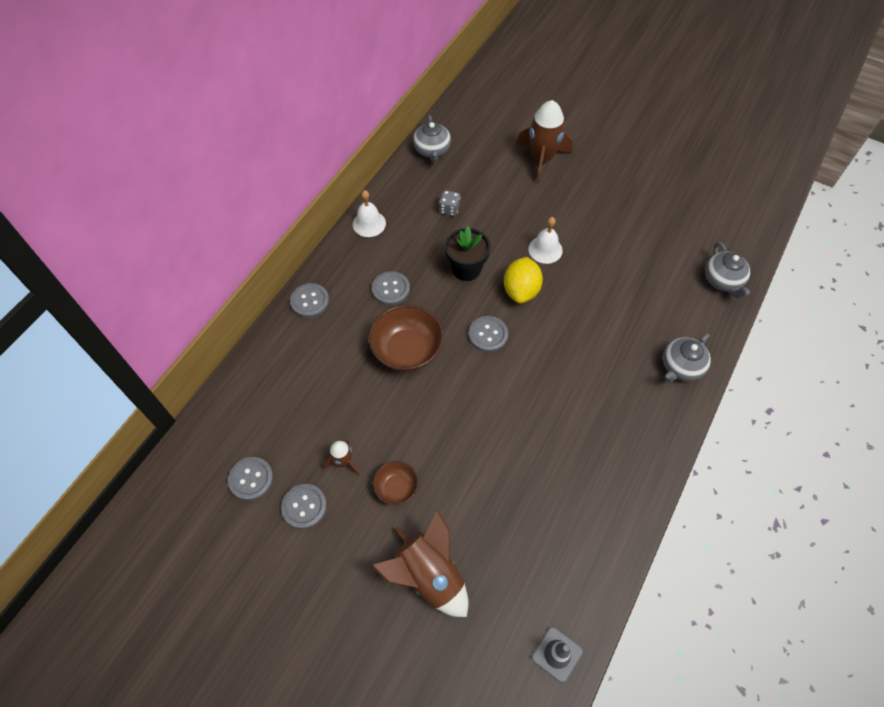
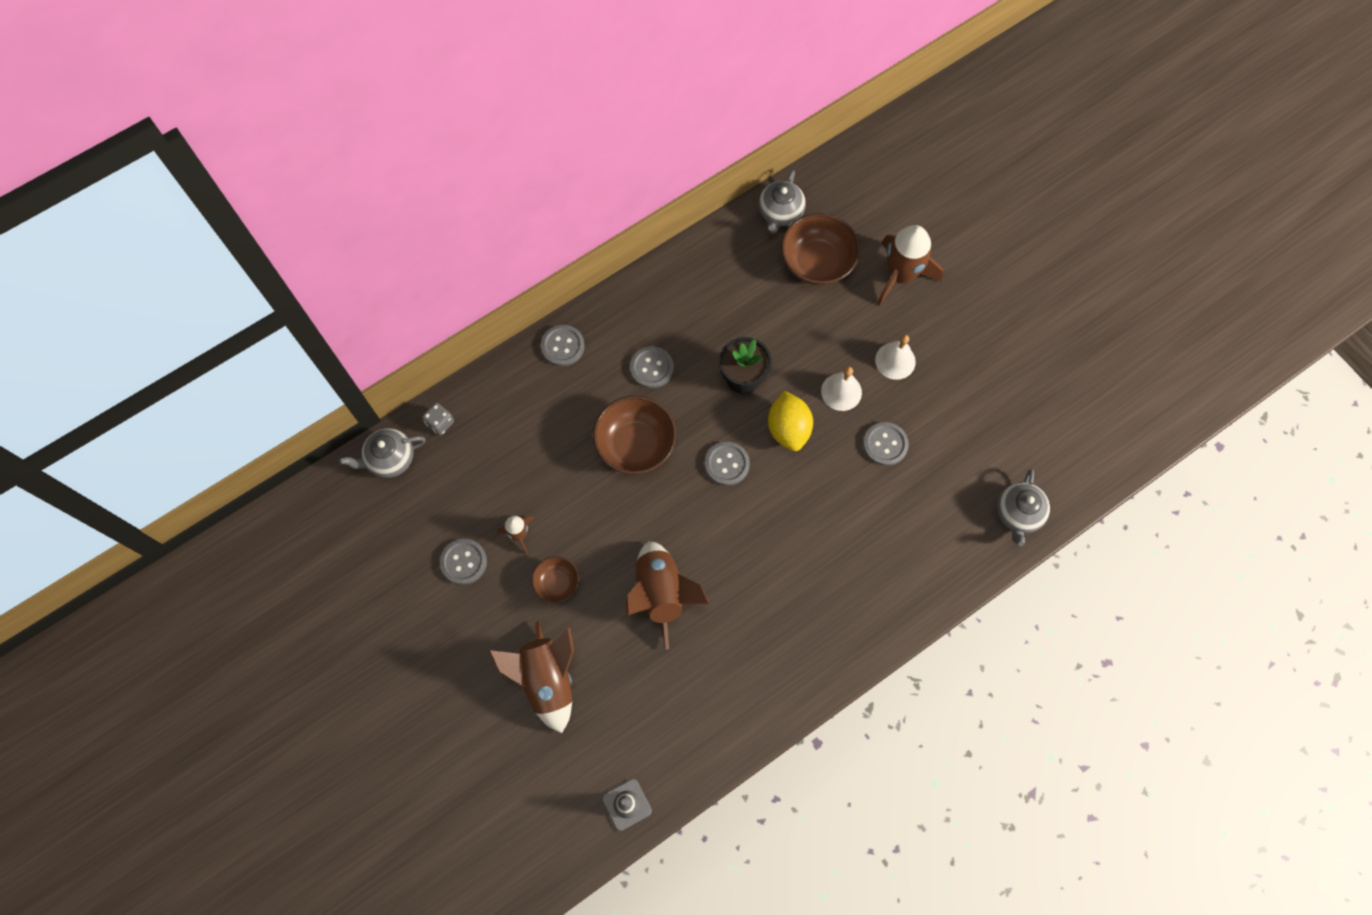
camera: 25 degrees right, 10 degrees up
(251, 479) = (427, 512): grey button -> grey button (885, 444)
(369, 223) = (666, 279): white bell -> white bell (895, 360)
(449, 209) = (761, 297): grey dice -> grey dice (440, 423)
(477, 172) = (817, 262): none -> brown bowl
(489, 456) = (661, 593): none -> brown rocket
(521, 290) = (788, 429): yellow lemon -> yellow lemon turned 45 degrees counterclockwise
(680, 367) = (910, 589): grey teapot -> grey teapot (390, 459)

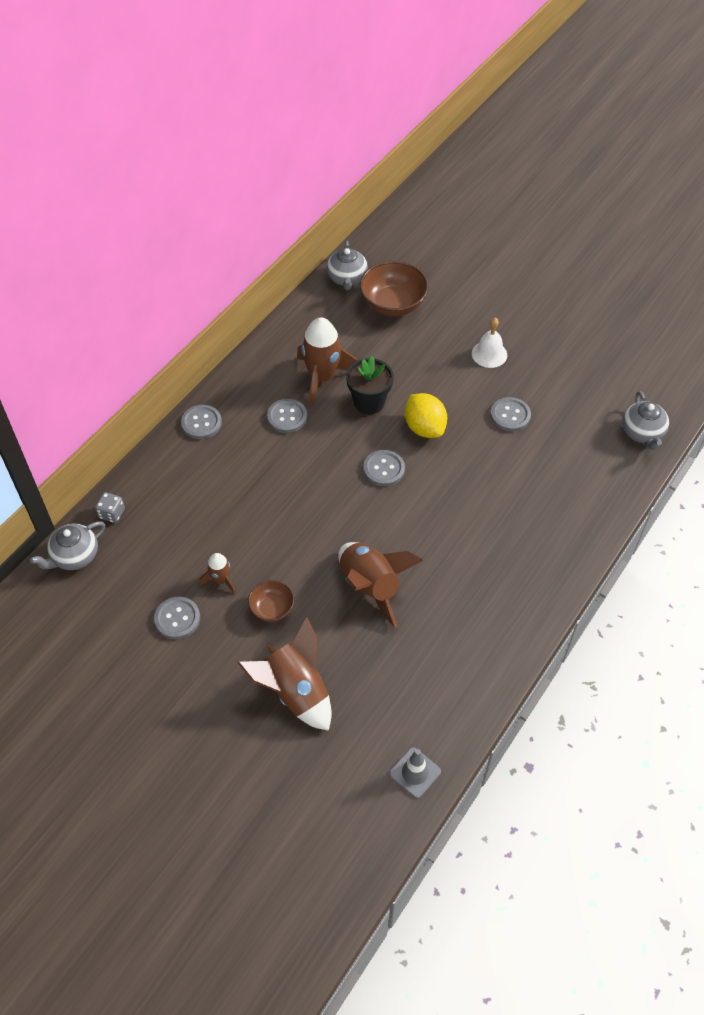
camera: 20 degrees left, 15 degrees down
(635, 445) = (297, 478): brown bowl -> none
(841, 391) = (456, 388): white bell -> none
(900, 275) = (464, 295): brown rocket -> brown rocket (322, 377)

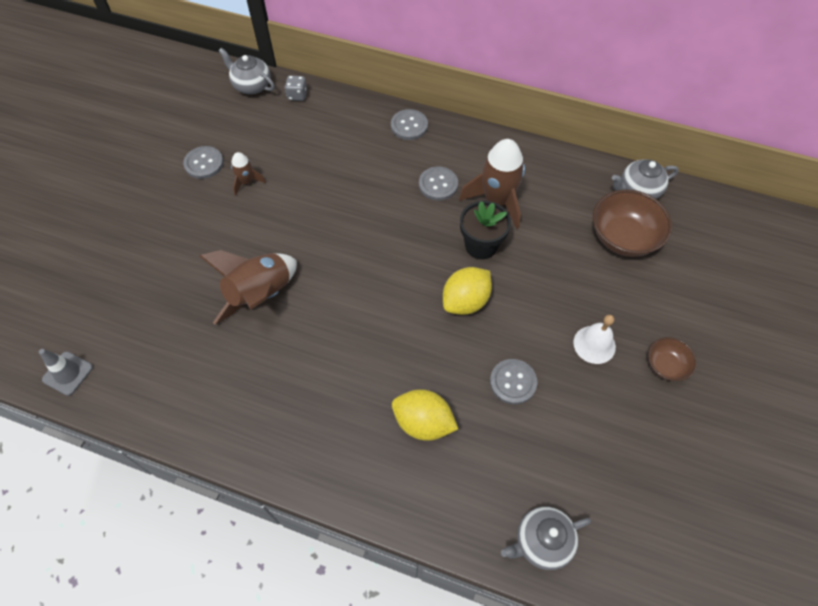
camera: 75 degrees right, 5 degrees up
(272, 608) = (224, 225): brown bowl -> brown bowl (665, 366)
(295, 691) = (143, 261): brown rocket -> none
(384, 469) = (401, 276): grey button -> none
(533, 484) = (423, 423): none -> yellow lemon

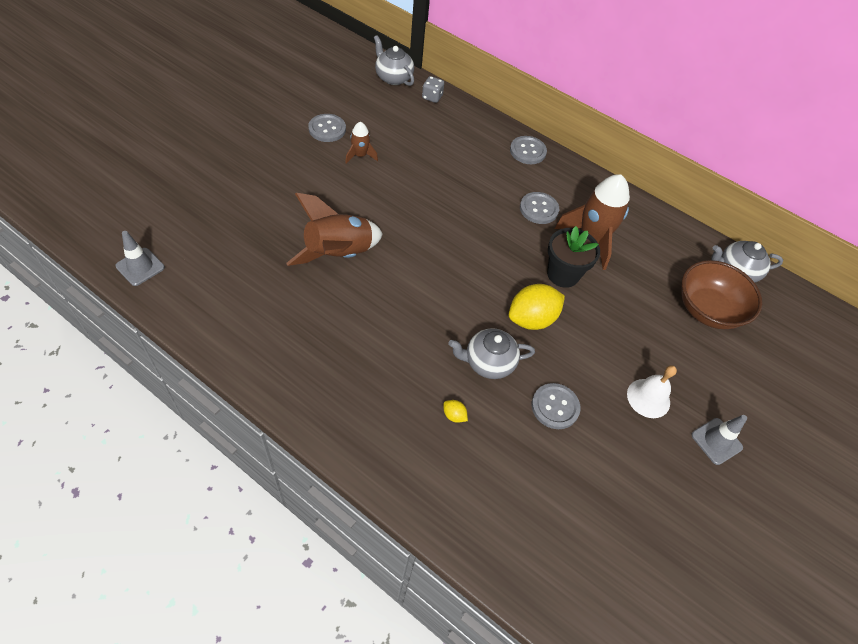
camera: 10 degrees right, 5 degrees down
(423, 423) = (454, 415): yellow lemon -> yellow lemon, size x0.42
(542, 541) = (536, 566): grey teapot -> grey teapot (488, 362)
(665, 366) = (716, 441): brown bowl -> grey traffic cone

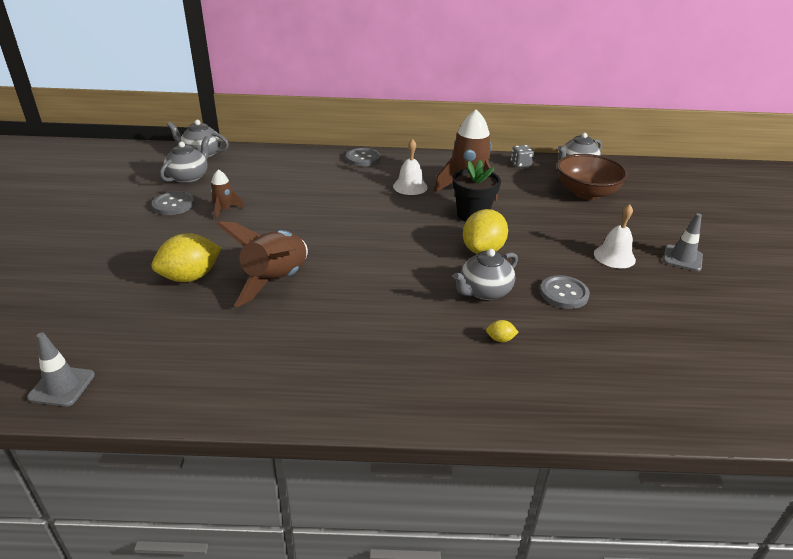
camera: 30 degrees left, 20 degrees down
(283, 215) = (190, 277): none -> yellow lemon
(362, 102) = (189, 177): none -> grey teapot
(432, 97) = (249, 154): grey dice -> grey dice (520, 164)
(538, 209) = (410, 186): grey button -> white bell

